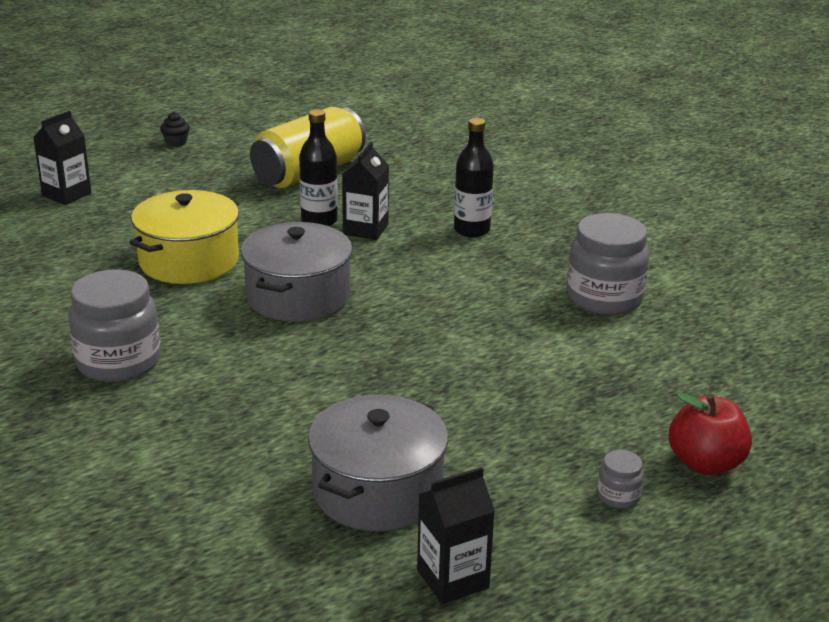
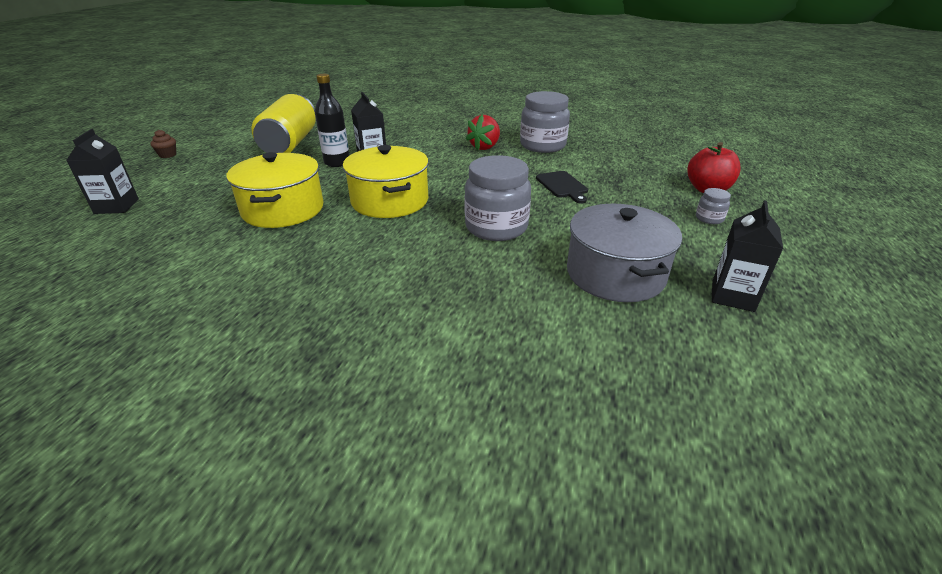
camera: 40 degrees left, 5 degrees up
(118, 362) = (328, 286): grey jar -> grey jar (496, 227)
(176, 143) = (168, 155): black cupcake -> brown cupcake
(298, 296) = (389, 201): grey pot -> yellow pot
(471, 230) = (430, 140): black bottle -> none
(518, 366) = (562, 186): none -> black cutting board
(523, 268) = (485, 147): none -> red strawberry

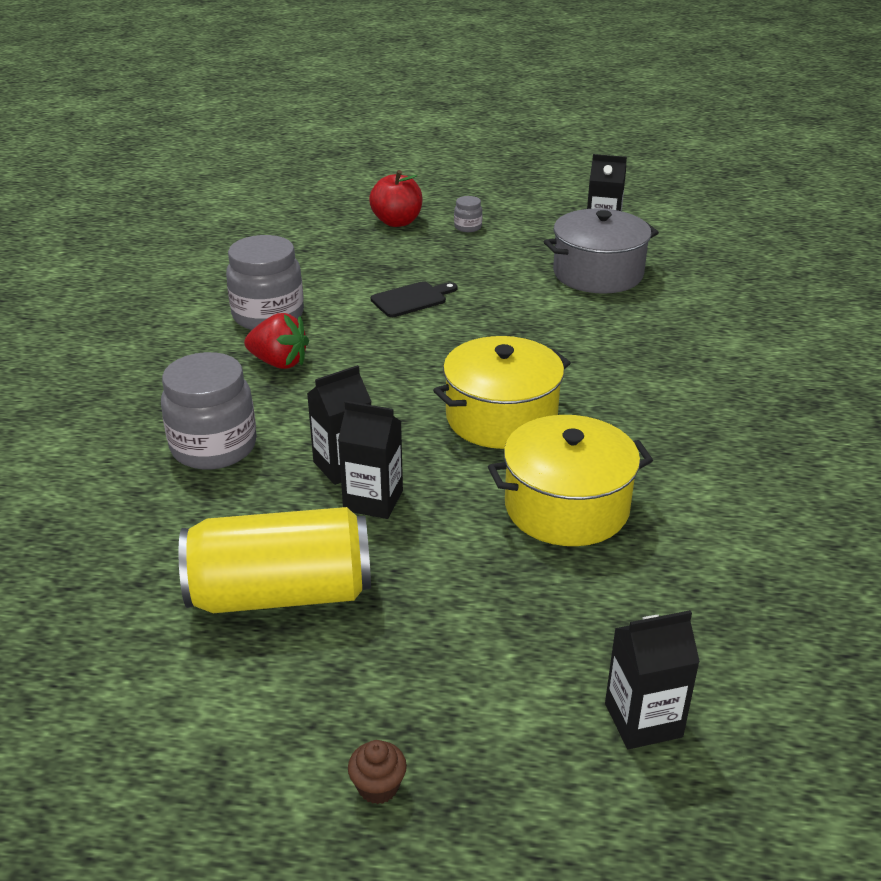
camera: 100 degrees left, 0 degrees up
(337, 162) = (373, 500): black bottle -> black carton
(496, 227) = (539, 335): grey jar -> grey jar (214, 447)

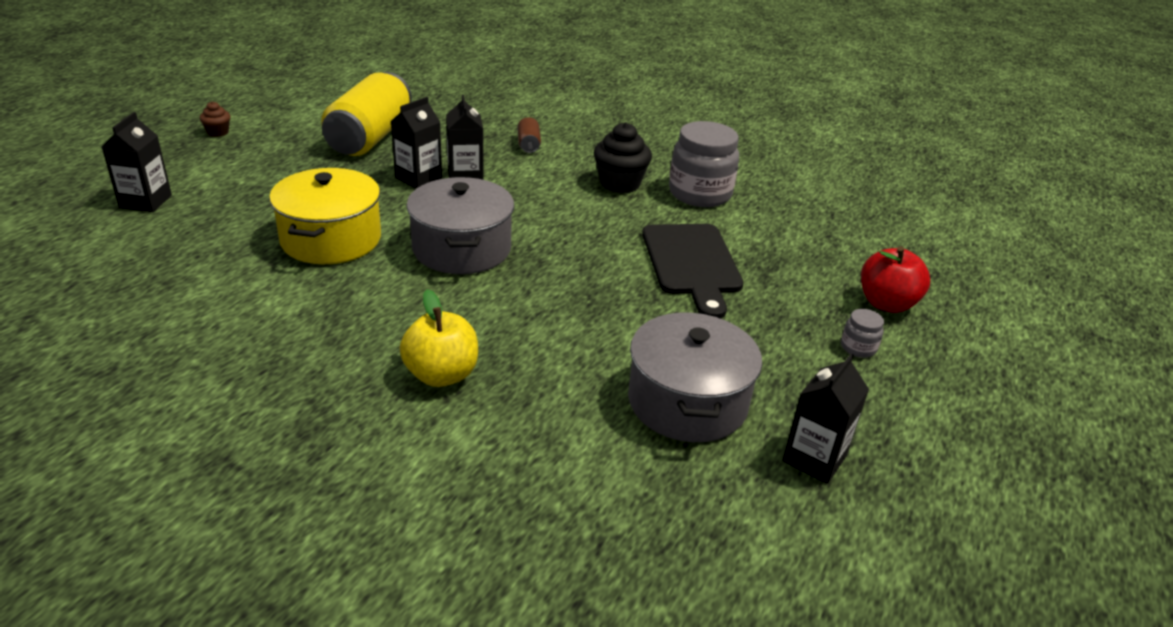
camera: 110 degrees right, 0 degrees up
(214, 447) = (528, 145): grey jar -> brown can
(279, 362) = (620, 183): red strawberry -> black cupcake
(412, 299) = (691, 264): black cutting board -> black cutting board, size x1.72
(501, 417) = (461, 248): yellow pot -> grey pot
(686, 369) = (441, 375): none -> yellow apple

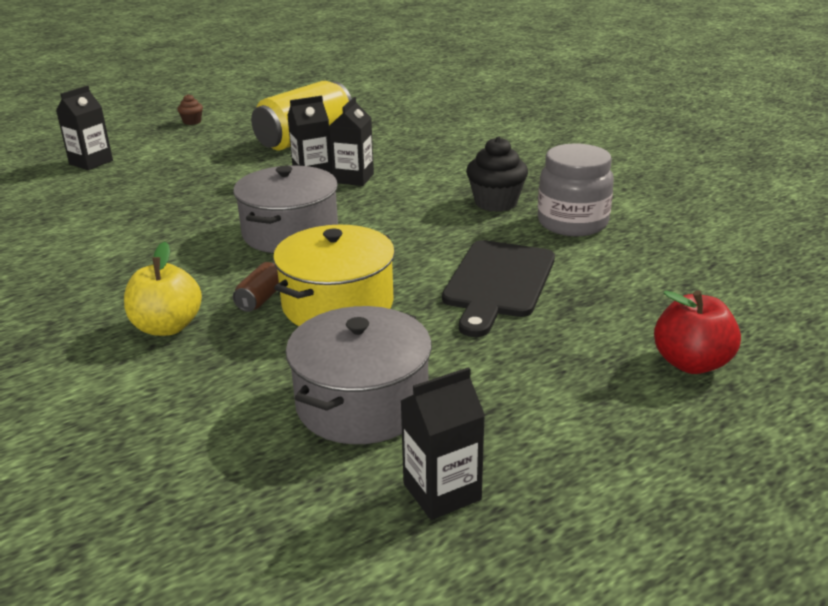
camera: 30 degrees right, 5 degrees down
(331, 239) = (193, 208): yellow pot -> yellow pot (337, 304)
(528, 145) = (439, 160): brown can -> brown can (261, 299)
(858, 348) = (608, 398): grey jar -> none

